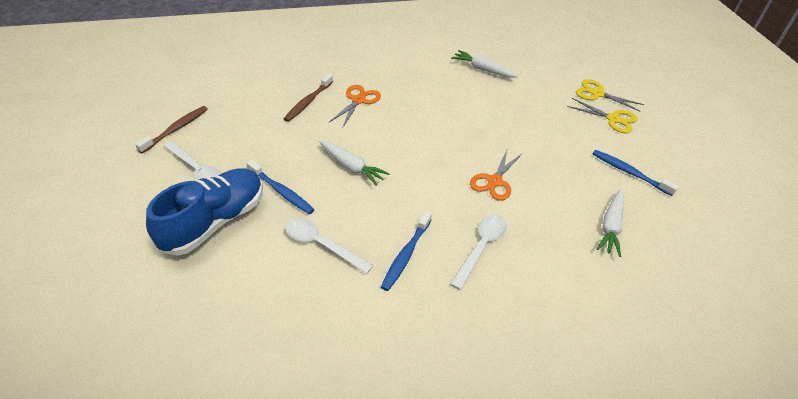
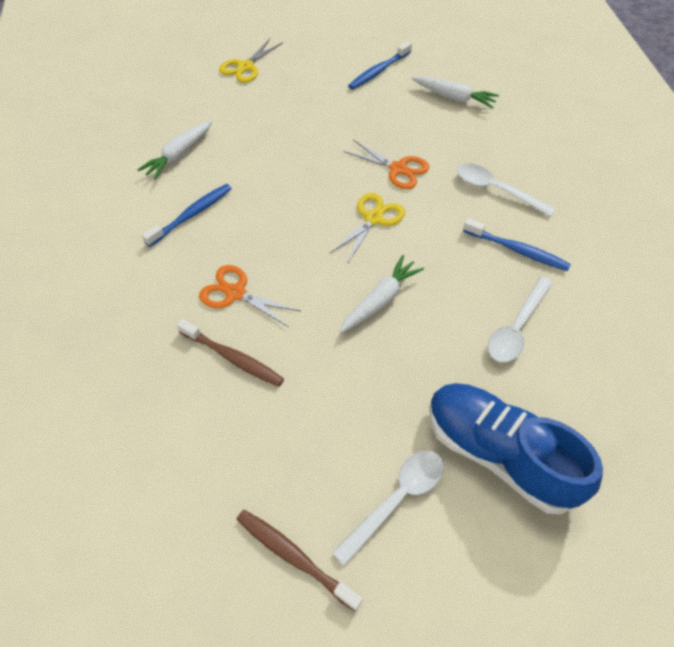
camera: 85 degrees left, 10 degrees up
(281, 192) = (433, 377): blue toothbrush -> blue toothbrush (192, 215)
(613, 119) = (293, 64): yellow scissors -> yellow scissors (373, 218)

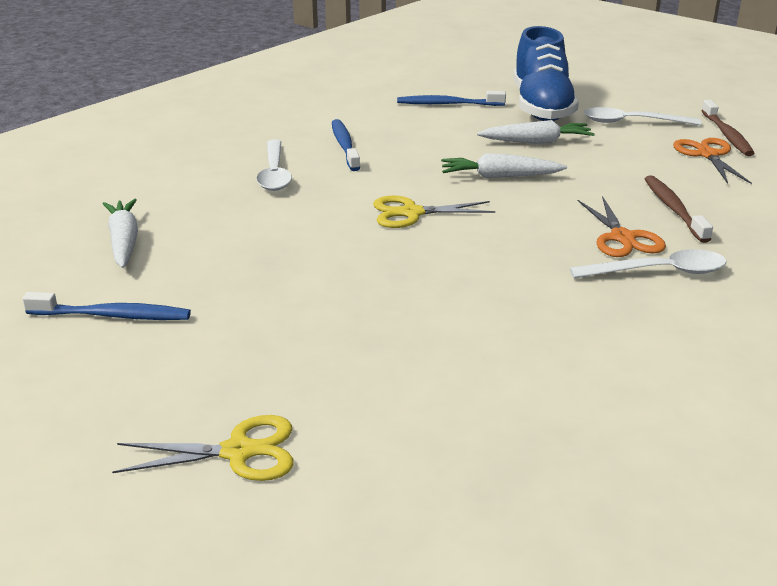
camera: 130 degrees left, 25 degrees down
(179, 155) = (529, 386): white carrot -> white carrot (537, 142)
(192, 215) = (592, 314): blue toothbrush -> blue toothbrush (448, 104)
(398, 169) = (315, 227): orange scissors -> orange scissors (707, 155)
(516, 327) = (430, 126): white spoon -> white spoon (659, 272)

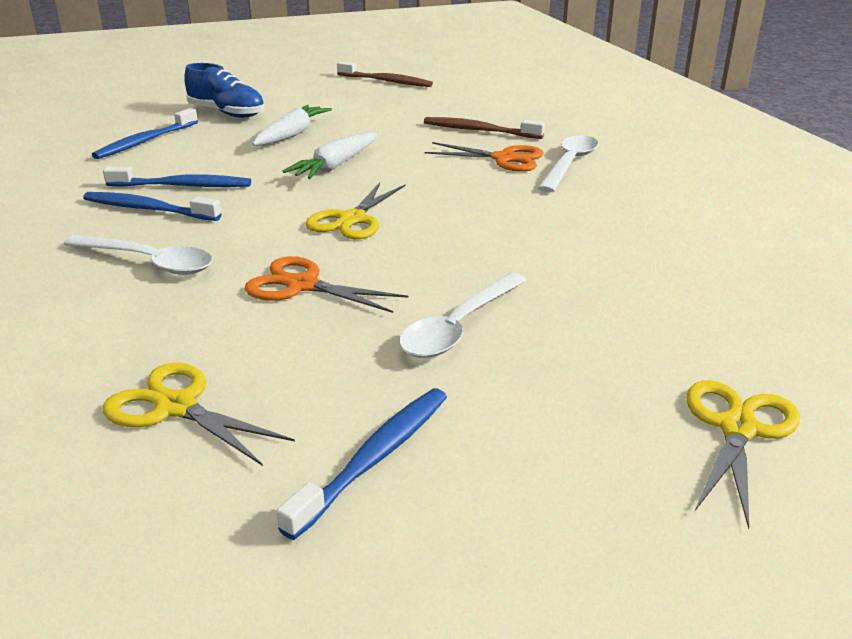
camera: 60 degrees left, 0 degrees up
(124, 241) = (176, 407): white carrot -> yellow scissors
(392, 142) = (183, 186): none -> blue toothbrush
(541, 107) = (227, 113): blue shoe -> blue shoe, size x0.63
(632, 122) = (314, 97): white spoon -> white spoon (459, 327)
(707, 155) = (409, 96): orange scissors -> orange scissors (302, 285)

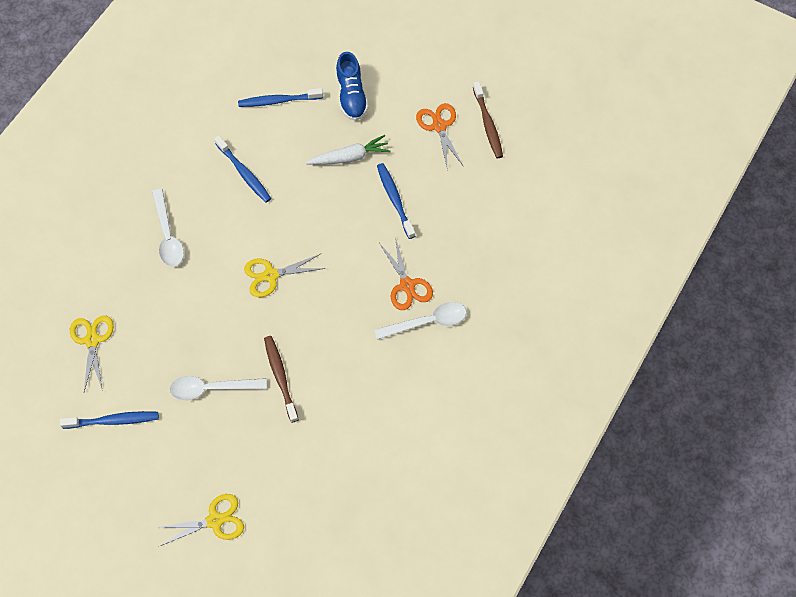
camera: 50 degrees right, 35 degrees up
(148, 209) = (210, 185): blue toothbrush -> blue toothbrush (395, 199)
(302, 285) = (196, 308): orange scissors -> orange scissors (439, 126)
(335, 166) = (325, 215): white carrot -> none
(479, 131) = (441, 242): brown toothbrush -> brown toothbrush (280, 377)

